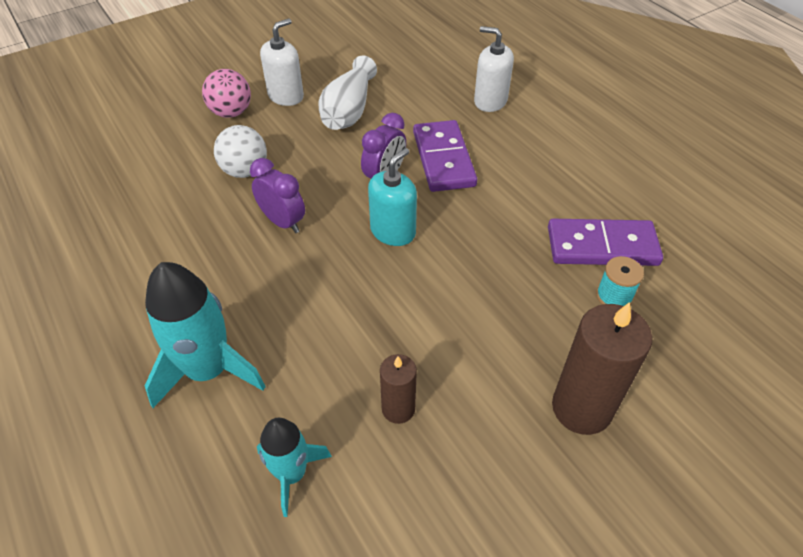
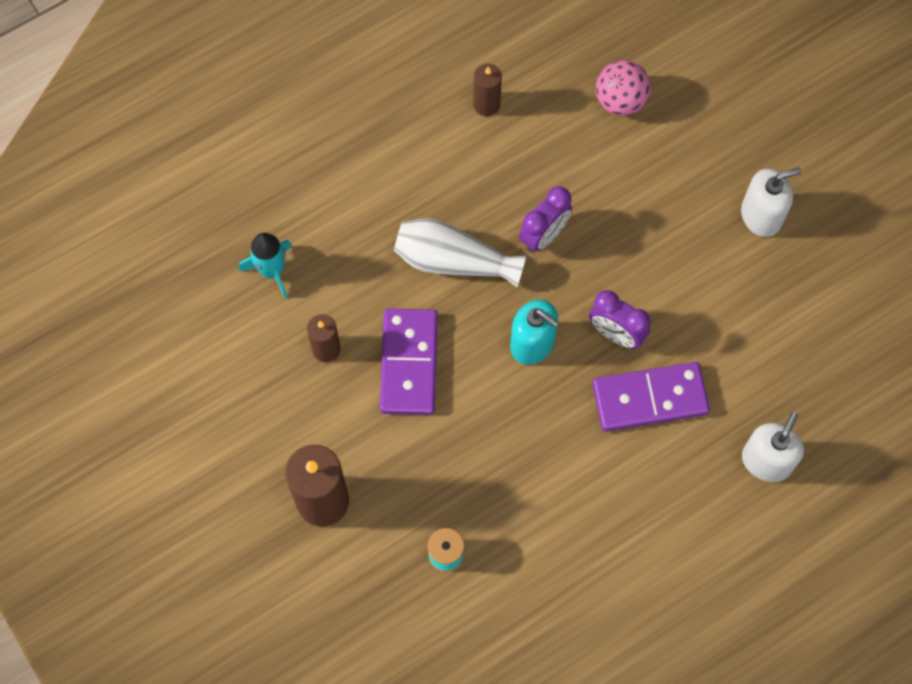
camera: 90 degrees right, 20 degrees up
(127, 263) = (486, 104): none -> brown candle
(208, 370) = (367, 195): turquoise rocket -> none
(231, 113) = (724, 159): pink ball -> pink ball (620, 101)
(245, 171) = (621, 188): white ball -> none
(286, 96) = (761, 216): white soap dispenser -> white soap dispenser turned 60 degrees counterclockwise
(349, 110) = (736, 290): white vase -> white vase (453, 261)
(602, 246) = (514, 555): purple domino -> purple domino (409, 363)

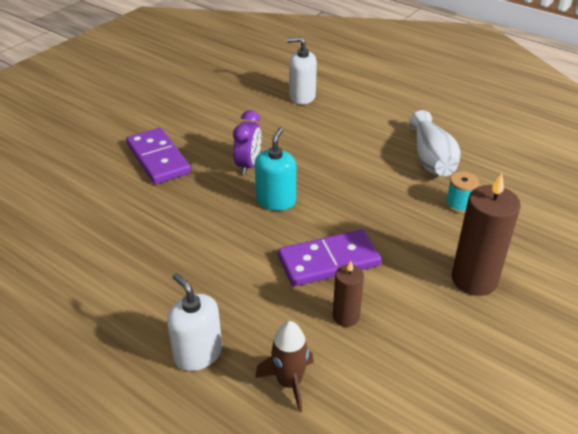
camera: 110 degrees left, 30 degrees down
(272, 271) = (289, 382): turquoise rocket -> brown rocket
(453, 261) = (225, 259): white vase -> white vase (431, 159)
(486, 104) = (64, 276): brown candle -> none
(544, 235) = (183, 215): purple clock -> none
(620, 101) = (48, 201): pink ball -> none
(650, 399) = (288, 143): purple domino -> purple domino (158, 159)
(761, 216) = (133, 124): white soap dispenser -> white soap dispenser (198, 353)

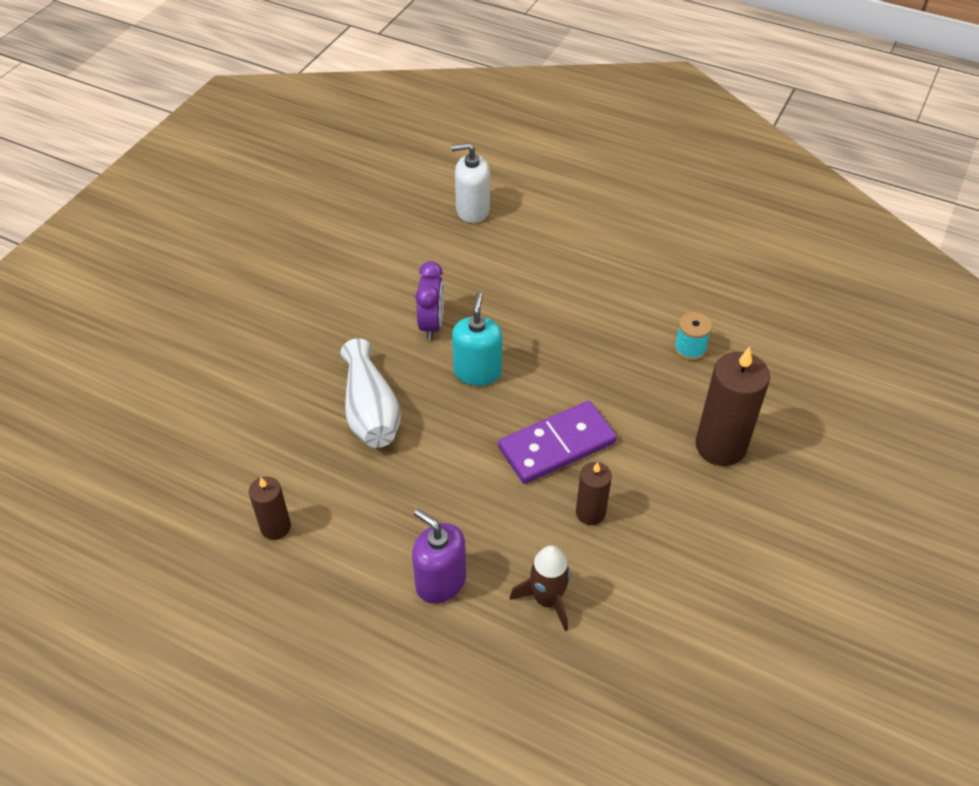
camera: 10 degrees left, 10 degrees up
(73, 292) = (275, 527): none -> brown candle
(158, 159) = (317, 329): purple domino -> none
(198, 353) = (440, 581): white soap dispenser -> purple soap dispenser
(431, 159) = (648, 287): white vase -> white vase (370, 411)

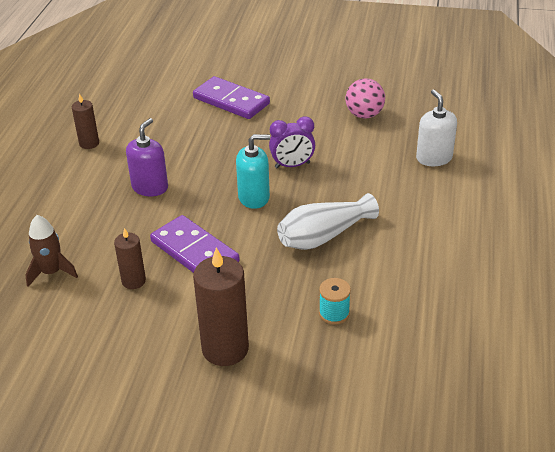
camera: 75 degrees right, 10 degrees down
(261, 353) = (231, 101): none -> purple domino
(363, 240) = (364, 115): none -> pink ball
(370, 411) = (197, 157): white vase -> white vase (324, 236)
(440, 581) = (59, 219): purple soap dispenser -> purple soap dispenser (150, 187)

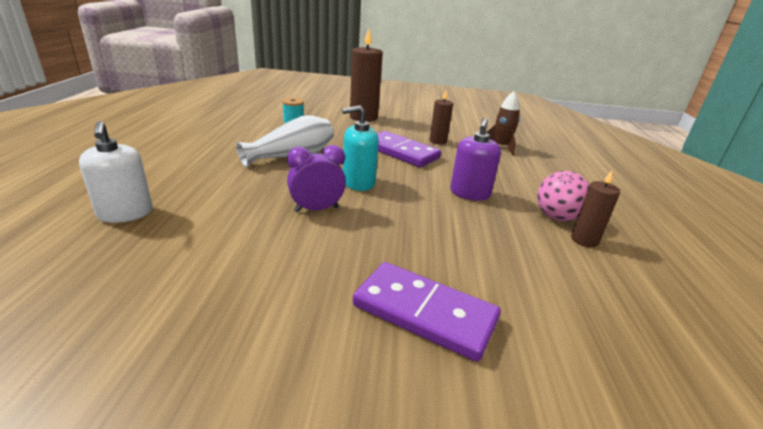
camera: 170 degrees right, 10 degrees down
(364, 115) = (184, 281): pink ball -> pink ball (556, 217)

